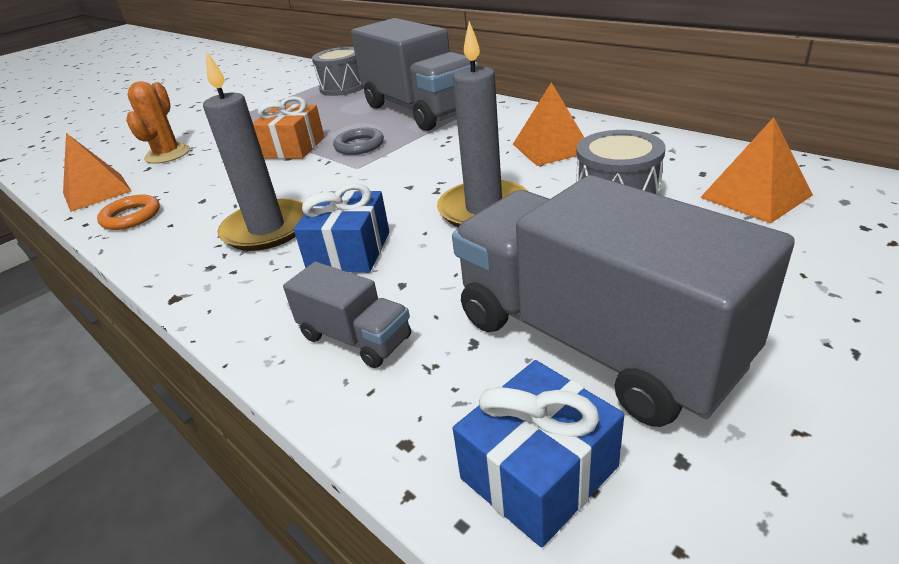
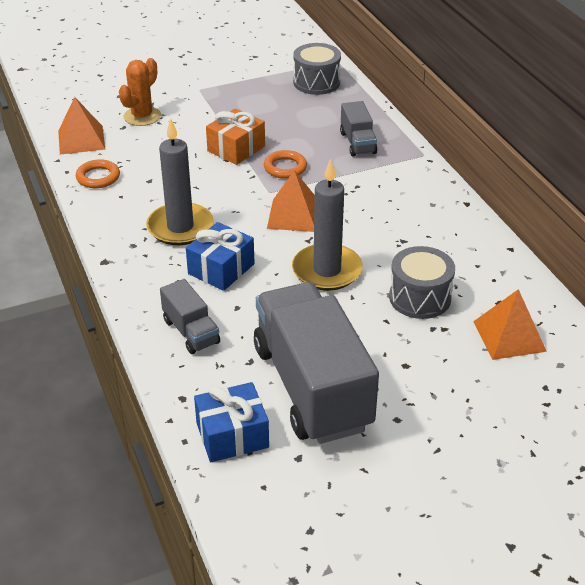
camera: 20 degrees right, 5 degrees up
(359, 145) = (285, 167): grey ring -> orange ring
(420, 110) = (357, 143): grey truck -> grey truck, size x0.46
(551, 148) = (420, 232): orange pyramid -> orange pyramid (294, 215)

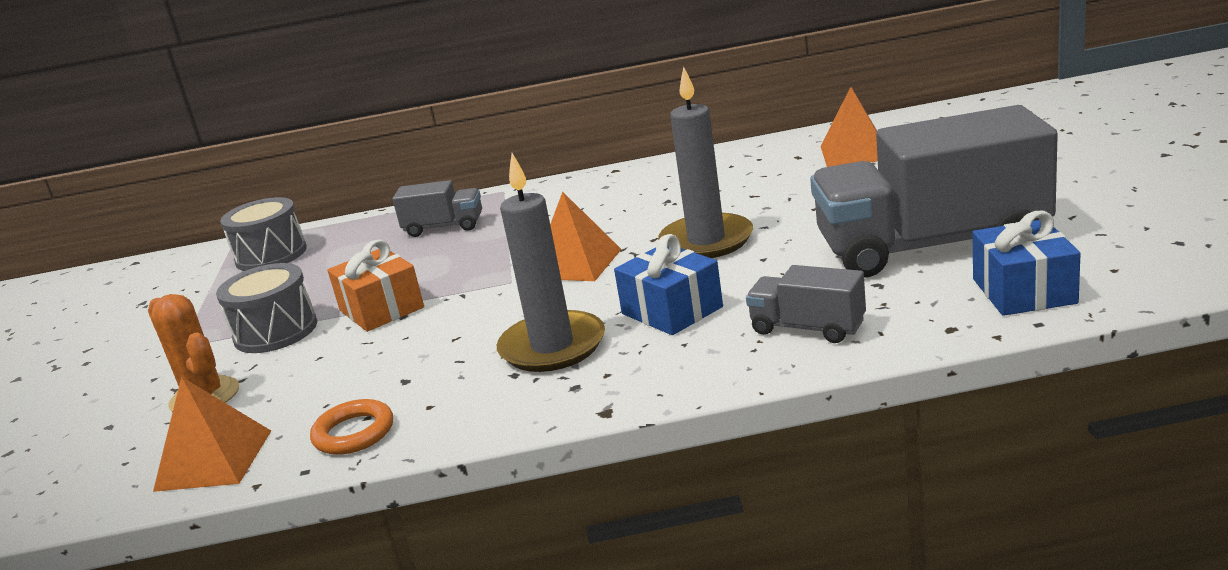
camera: 70 degrees left, 15 degrees down
(191, 332) = (807, 328): grey truck -> grey truck turned 135 degrees counterclockwise
(285, 167) = (461, 272): orange ring -> none
(420, 298) = (778, 191): grey drum -> grey drum (276, 331)

